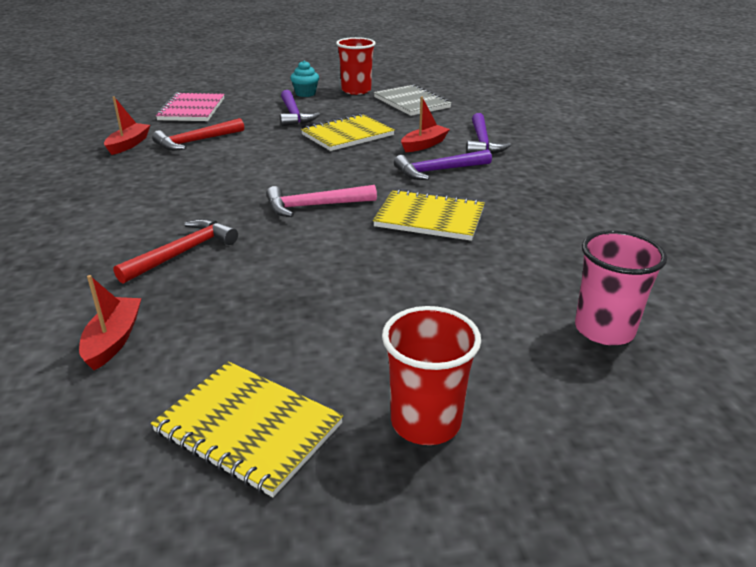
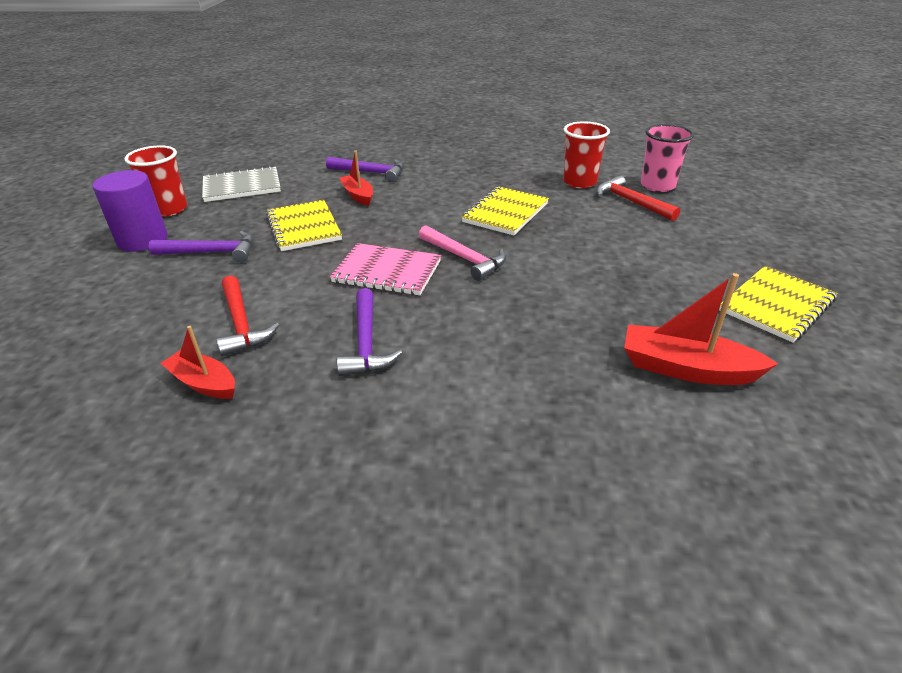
camera: 75 degrees left, 5 degrees up
(113, 340) = (686, 369): red boat -> red boat, size x1.53
(182, 253) = (538, 333): red hammer -> red hammer (631, 202)
(192, 109) = (107, 327): pink notebook -> pink notebook (387, 272)
(305, 94) = (142, 240): turquoise cupcake -> purple cylinder
(315, 206) = (464, 258): pink hammer -> pink hammer turned 45 degrees counterclockwise
(425, 422) = (753, 247): red cup -> red cup (579, 182)
(439, 171) = (419, 197): purple hammer -> purple hammer (366, 342)

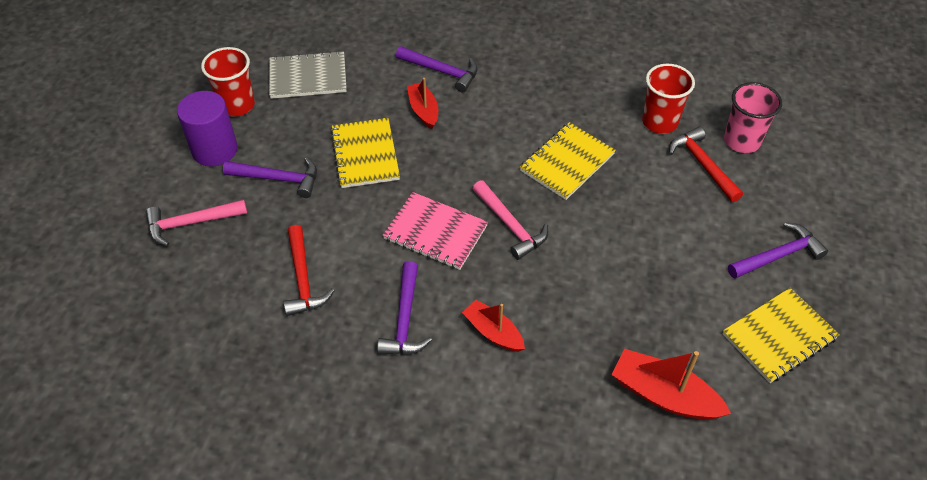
camera: 10 degrees right, 15 degrees up
(109, 295) = (191, 223): none -> pink hammer
(204, 383) = (272, 341): red boat -> red boat (493, 332)
(736, 250) = (778, 255): none -> purple hammer

